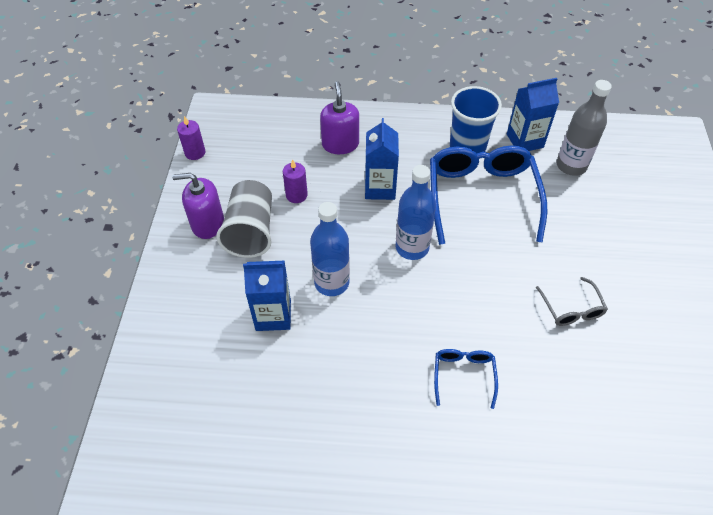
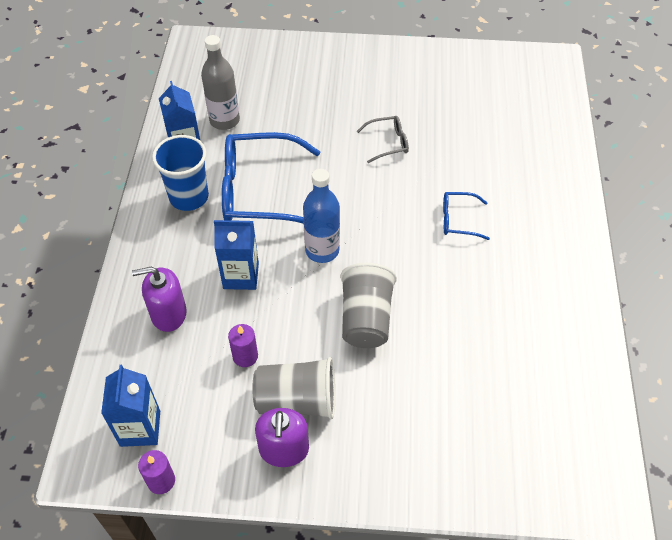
camera: 90 degrees left, 0 degrees up
(273, 315) = (407, 370): blue carton -> blue carton (140, 428)
(331, 282) = (366, 319): blue bottle -> grey cup

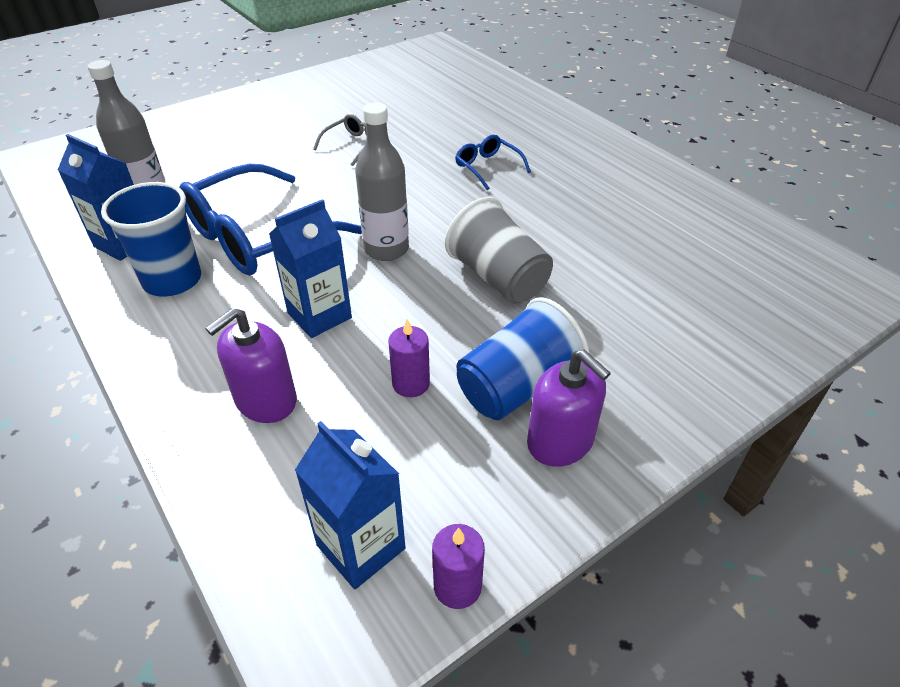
camera: 40 degrees left, 10 degrees down
(297, 400) = (517, 387): grey cup -> blue cup
(322, 250) = (386, 249): blue bottle -> grey bottle
(458, 220) = (487, 167): blue glasses -> blue glasses turned 90 degrees clockwise

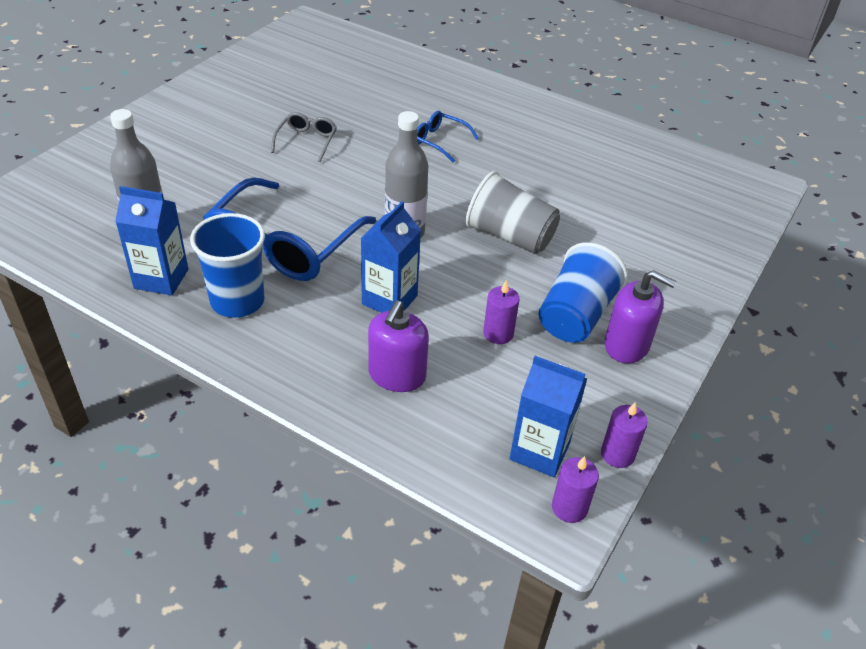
camera: 25 degrees left, 0 degrees up
(346, 640) = (569, 507): none -> purple candle

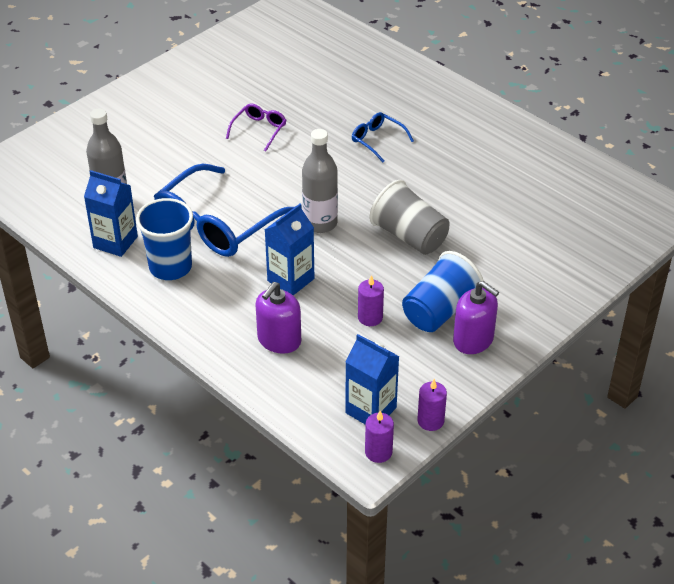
camera: 15 degrees right, 0 degrees up
(306, 141) = (259, 130): grey glasses -> purple glasses

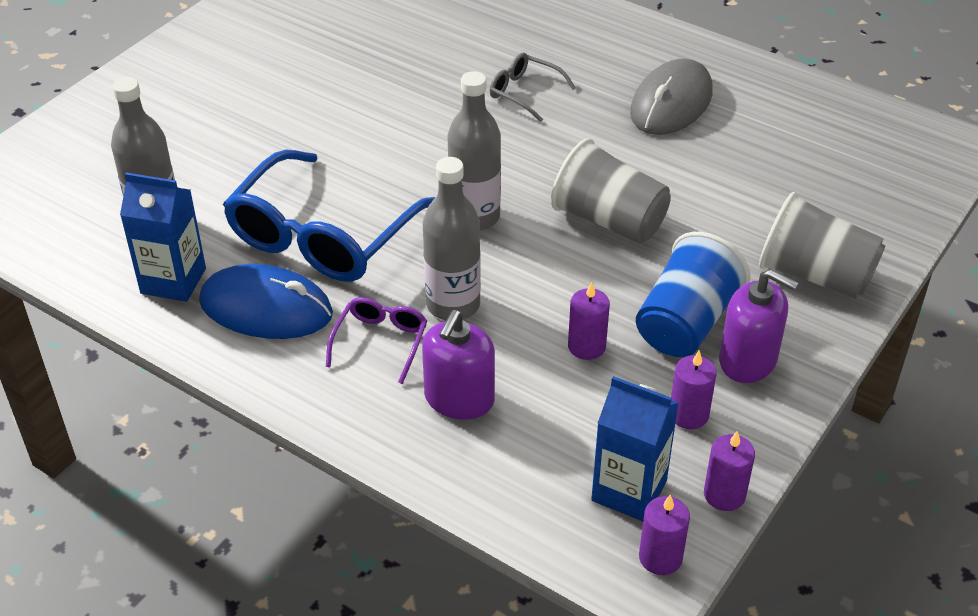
camera: 10 degrees left, 0 degrees up
(170, 267) = (266, 308): blue cup -> blue mouse
(259, 130) = (352, 96): purple glasses -> purple glasses (380, 342)
(290, 280) = (453, 305): blue carton -> grey bottle
(377, 140) = (524, 92): blue glasses -> grey glasses
(423, 369) = (688, 414): none -> purple candle
(477, 159) = (671, 103): none -> grey mouse
(537, 290) = (815, 275): none -> grey cup

